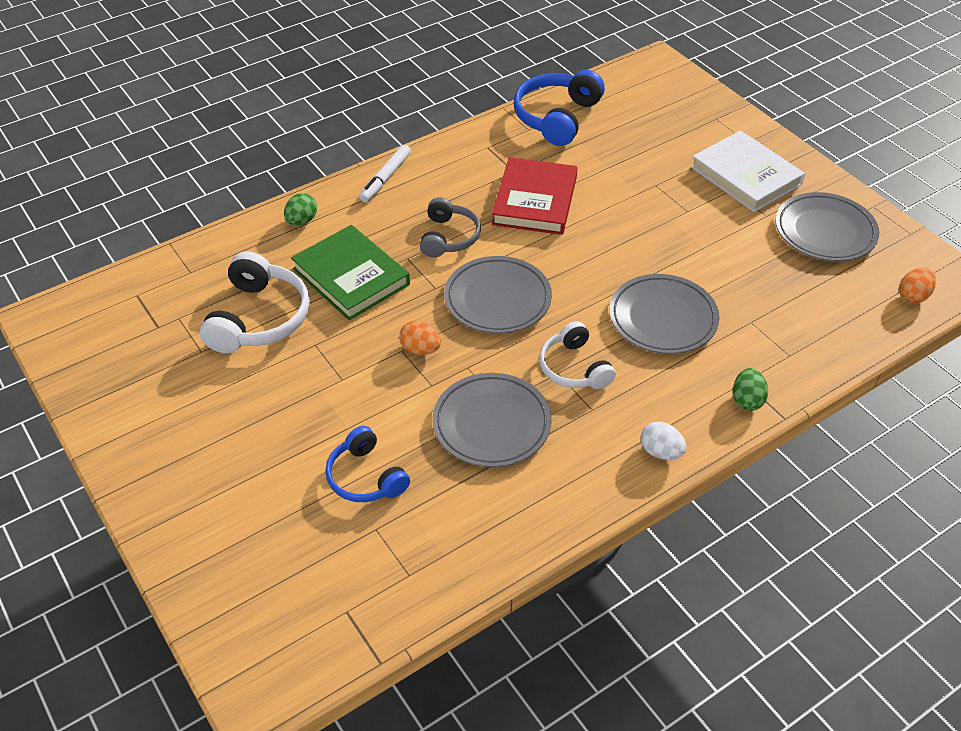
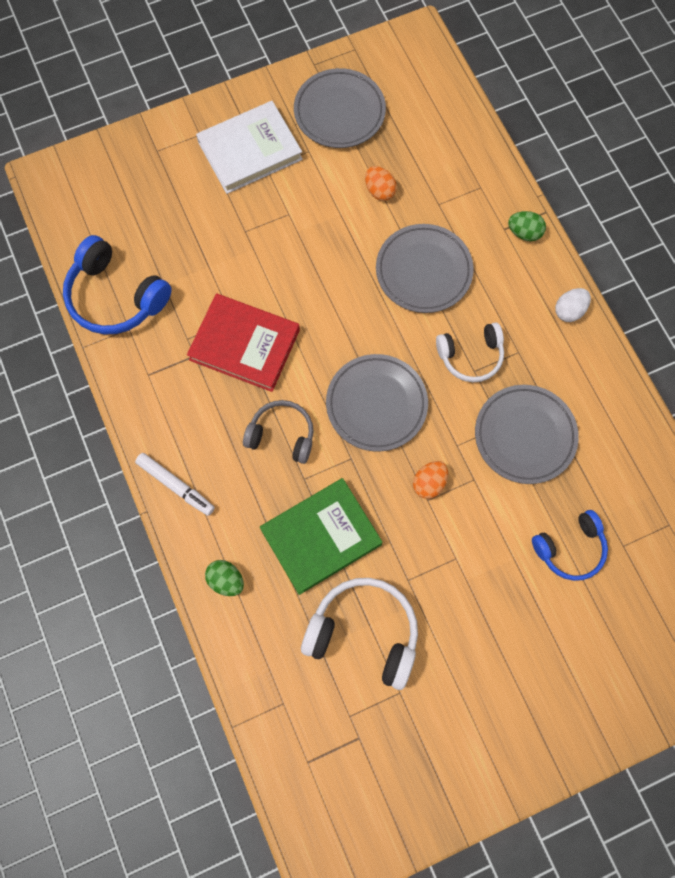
camera: 80 degrees left, 25 degrees up
(913, 296) = (429, 75): orange egg -> orange egg (379, 191)

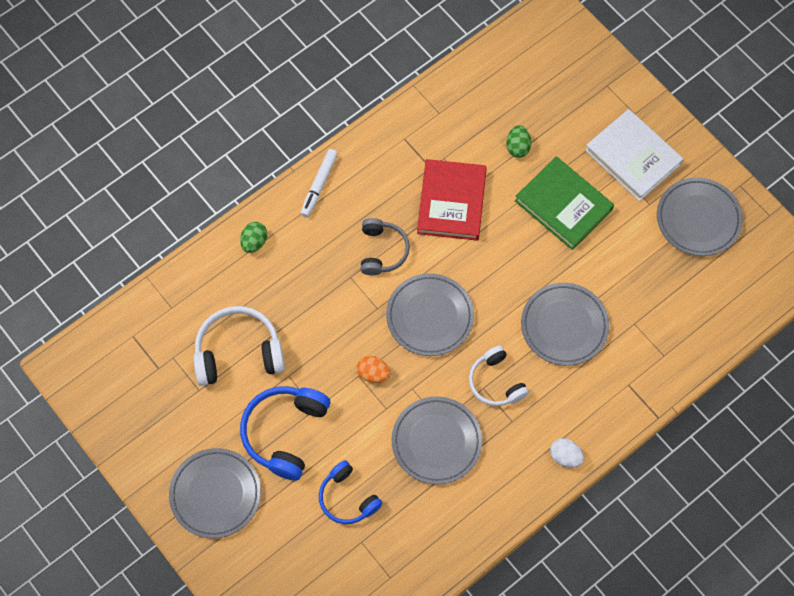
camera: 75 degrees right, 5 degrees down
(116, 297) = (463, 95): blue headphones -> blue headphones (285, 433)
(321, 537) = (306, 302): green book -> green book (563, 205)
(364, 633) = (238, 352): white headphones -> white headphones turned 105 degrees counterclockwise
(379, 191) = (630, 271): orange egg -> none
(524, 233) = (630, 402): green egg -> green egg (517, 147)
(535, 702) = (215, 494): none -> grey plate

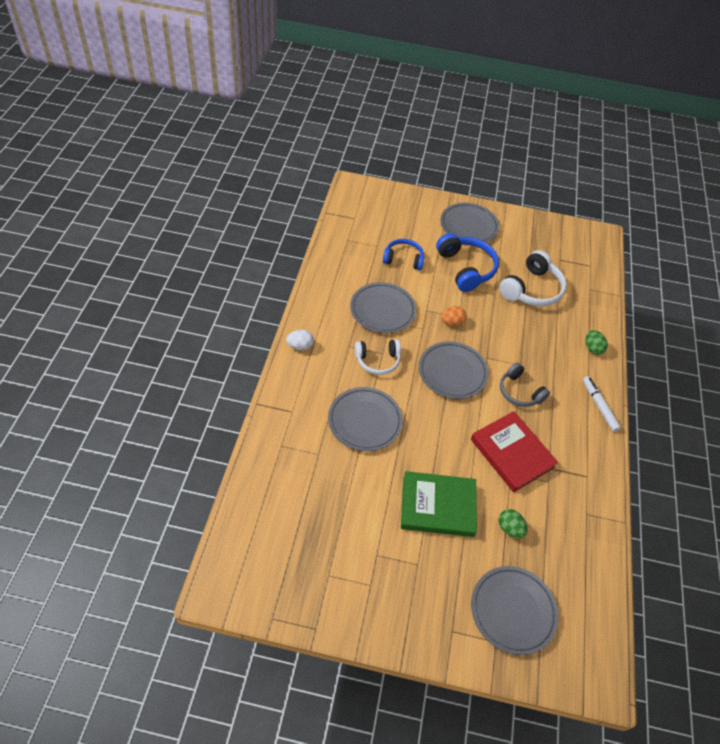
camera: 135 degrees right, 15 degrees down
(496, 382) = (378, 361): white headphones -> white headphones turned 150 degrees clockwise
(633, 157) = (421, 587): white book -> none
(698, 219) = (329, 570): grey plate -> grey plate (512, 611)

